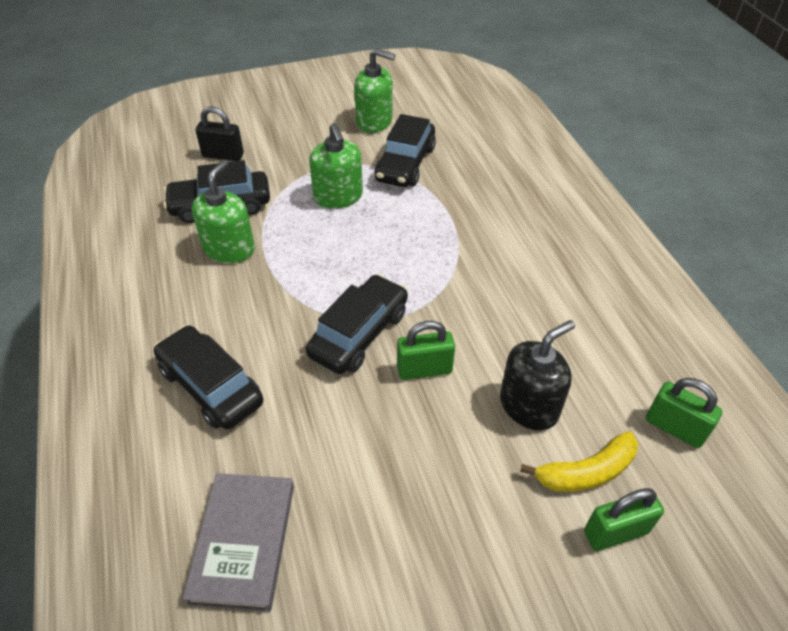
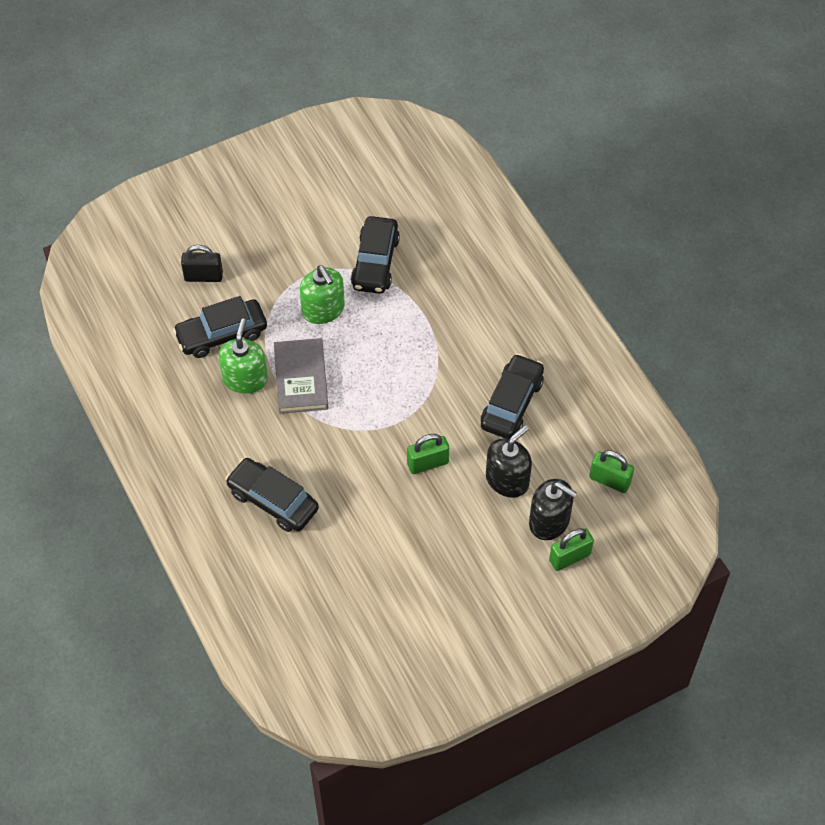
camera: 10 degrees left, 10 degrees up
(243, 542) = (332, 602): grey book -> grey book (301, 378)
(359, 334) = (372, 441): black car -> black car (512, 403)
(374, 121) = (335, 212): green soap dispenser -> none
(586, 472) = (549, 521): yellow banana -> black soap dispenser

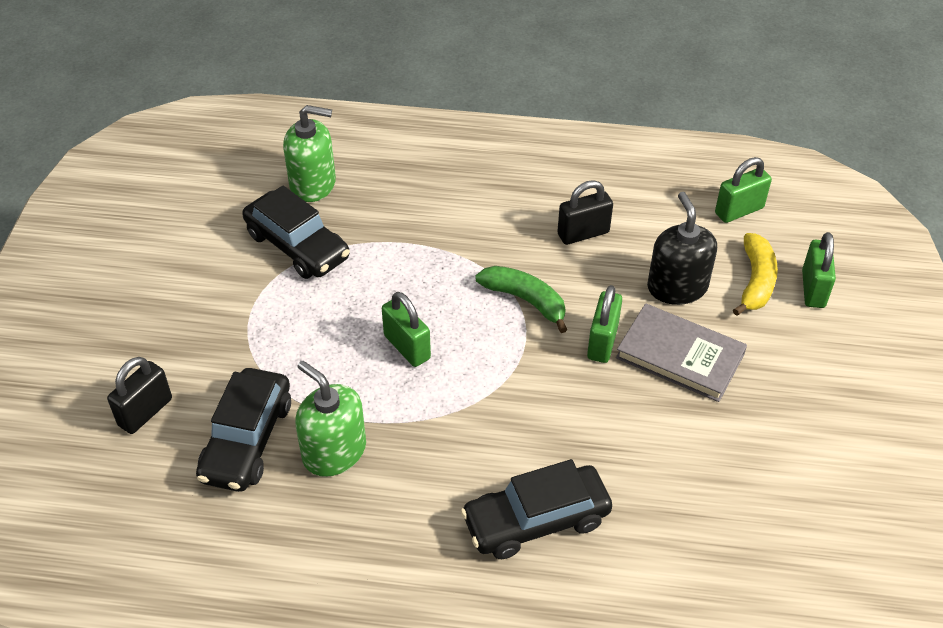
camera: 55 degrees left, 10 degrees down
(301, 378) = (385, 395): grey book -> grey book (680, 356)
(323, 309) = (311, 323): green soap dispenser -> green soap dispenser (313, 184)
(343, 367) = (407, 347): none -> green padlock
(428, 404) = (525, 300): none -> green banana
(512, 403) = (583, 233): black car -> black padlock
(549, 521) = (755, 281): black soap dispenser -> yellow banana

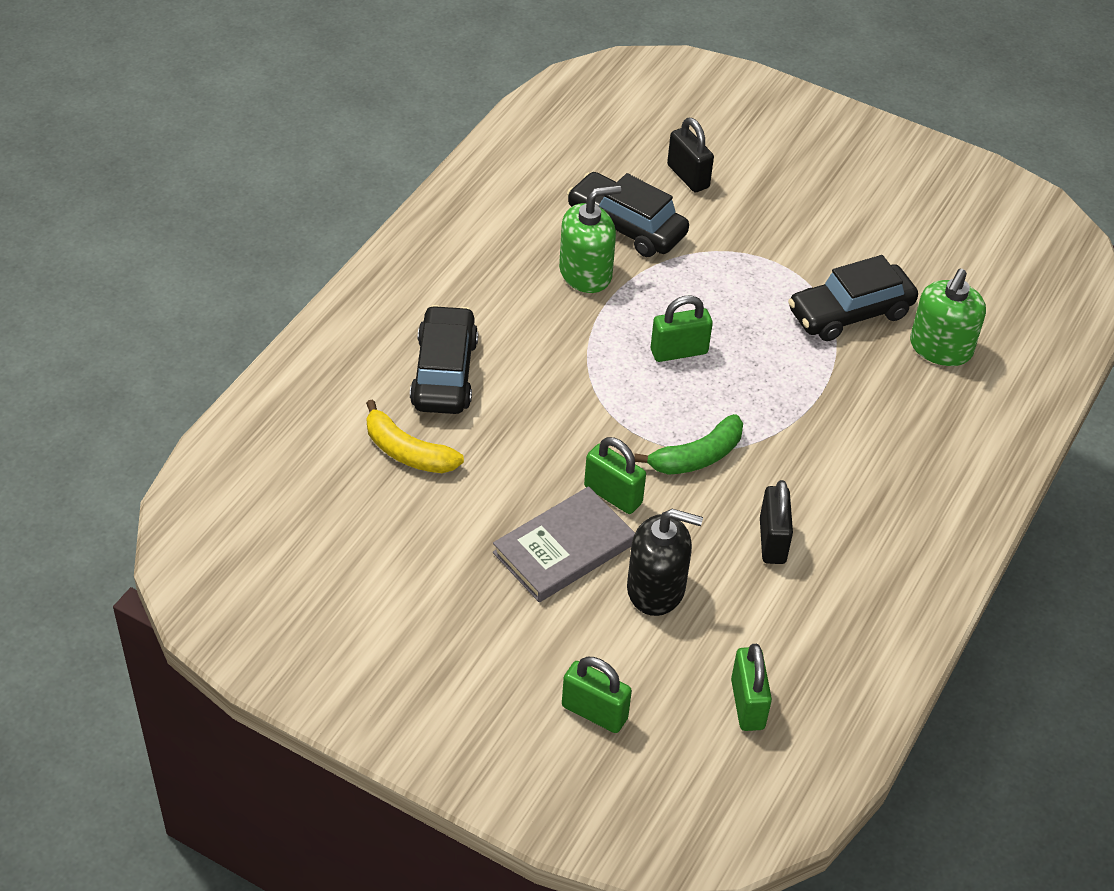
camera: 110 degrees right, 0 degrees up
(755, 281) = (631, 663): yellow banana -> yellow banana (407, 452)

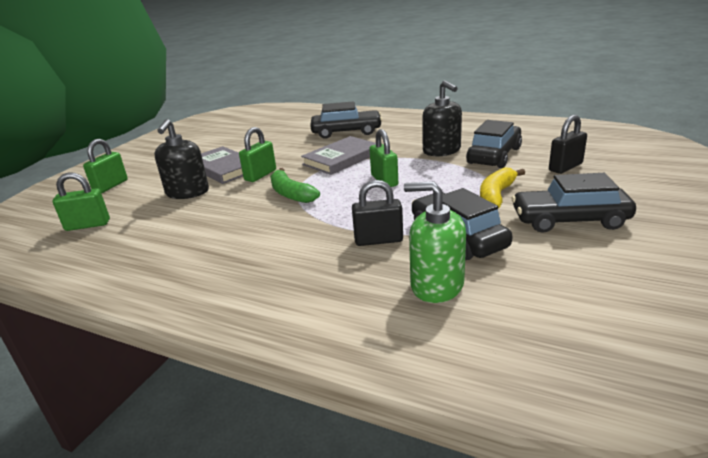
camera: 90 degrees right, 20 degrees down
(407, 452) = (291, 132): yellow banana -> yellow banana (496, 196)
(576, 390) = (341, 158): none -> grey book
(585, 273) = (441, 151): green soap dispenser -> black soap dispenser
(772, 541) = (215, 223): black padlock -> black padlock (378, 240)
(828, 220) = (569, 220): none -> black car

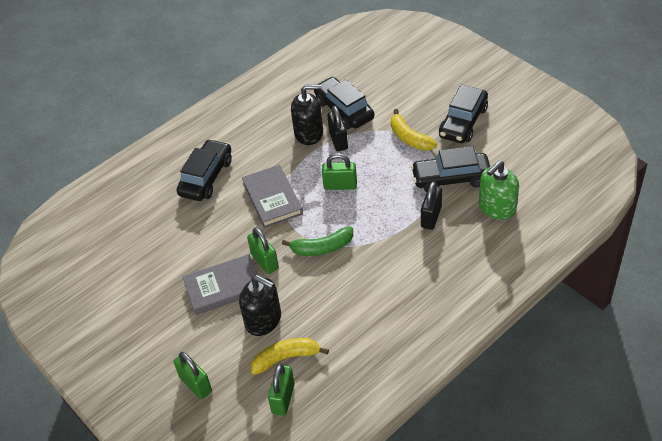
camera: 65 degrees left, 20 degrees up
(139, 214) = (286, 358): none -> yellow banana
(565, 167) = (392, 86): black padlock -> black padlock (338, 140)

